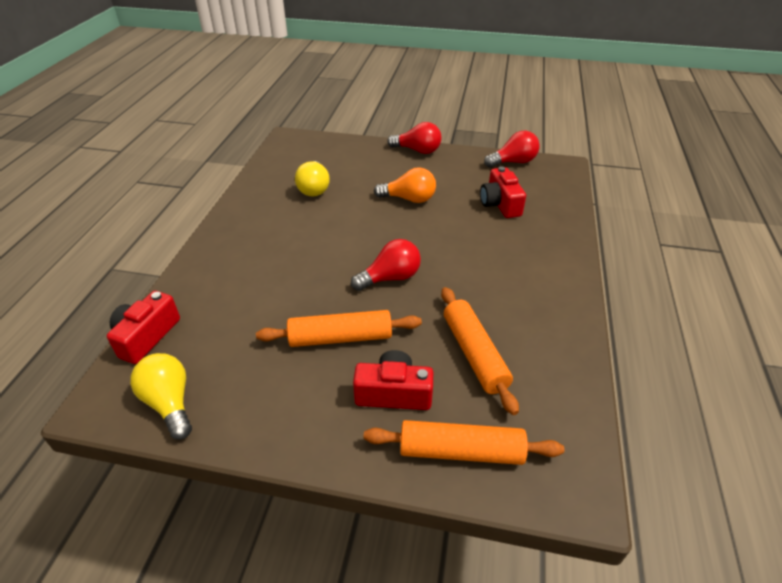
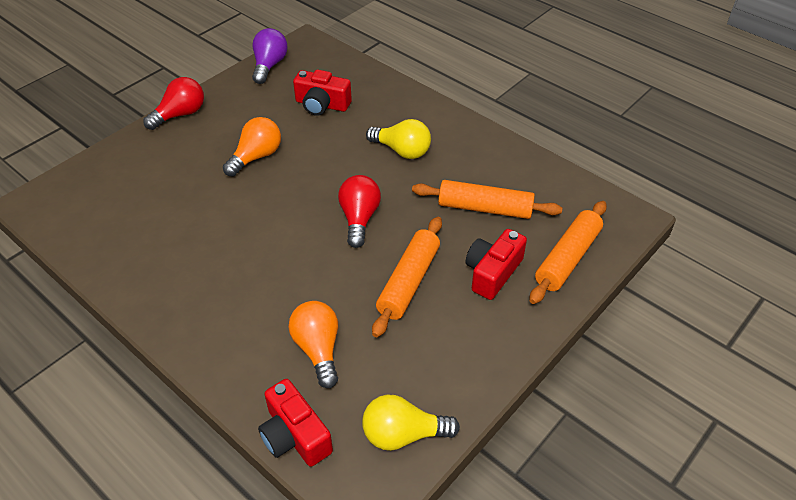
camera: 60 degrees left, 5 degrees up
(235, 314) = (318, 349): none -> orange light bulb
(314, 188) = (165, 218): yellow light bulb -> yellow light bulb (402, 151)
(513, 162) = (269, 65): red light bulb -> purple light bulb

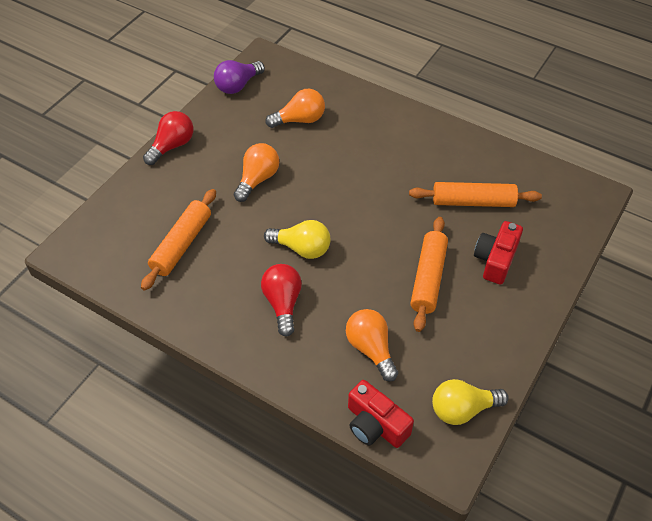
camera: 10 degrees left, 5 degrees up
(269, 65) = (238, 85): purple light bulb -> purple light bulb turned 135 degrees counterclockwise
(322, 105) = (300, 120): red camera -> orange light bulb
(359, 218) = (368, 226): red light bulb -> red light bulb (283, 303)
(402, 151) = (386, 156): yellow light bulb -> yellow light bulb (302, 248)
(567, 258) = (553, 238): orange rolling pin -> orange rolling pin (181, 244)

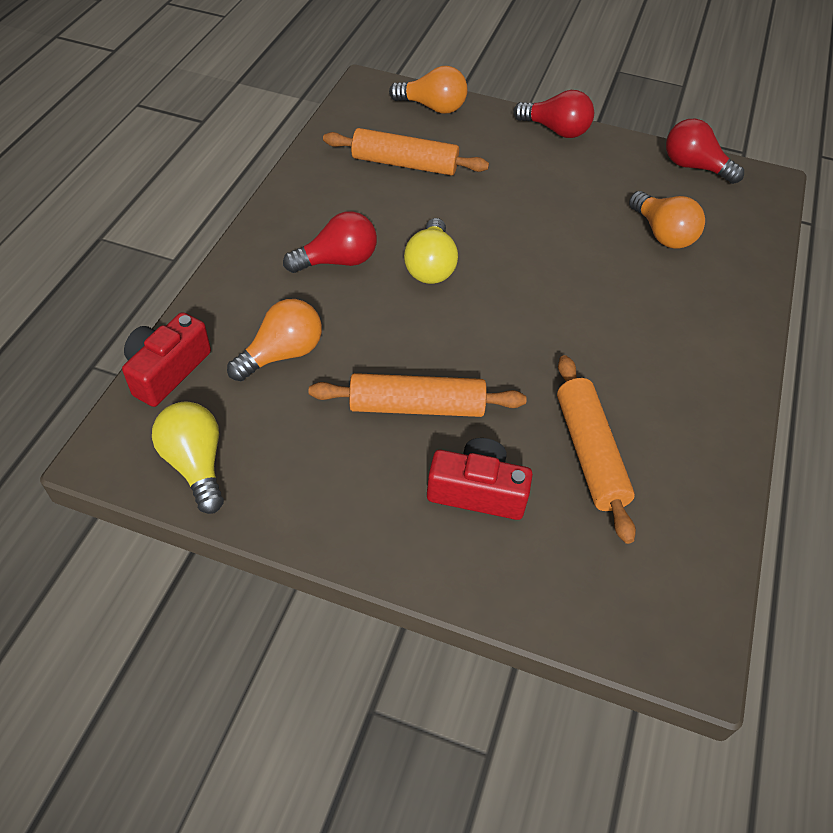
camera: 75 degrees right, 0 degrees up
(238, 85) = (694, 167): purple light bulb -> red light bulb
(257, 179) = (533, 210): orange light bulb -> orange light bulb (432, 107)

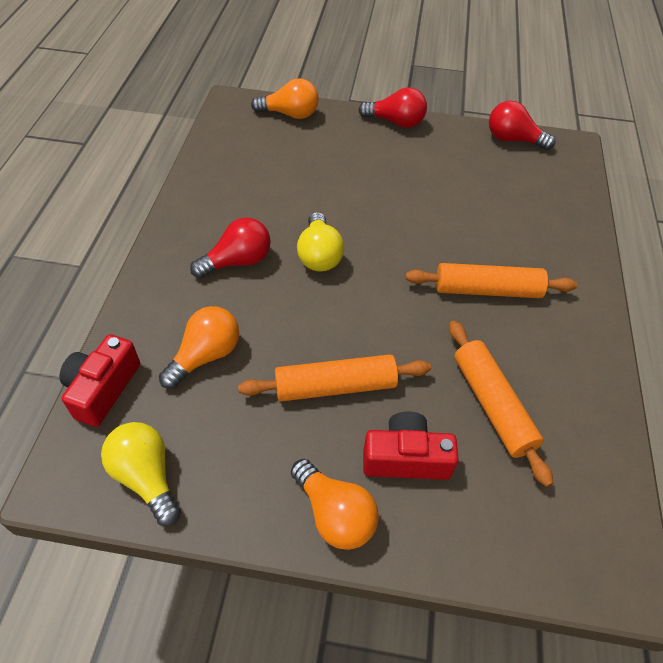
camera: 10 degrees left, 0 degrees up
(404, 164) = (277, 166): orange rolling pin -> orange rolling pin (487, 290)
(662, 234) = (502, 200): orange light bulb -> orange light bulb (334, 514)

